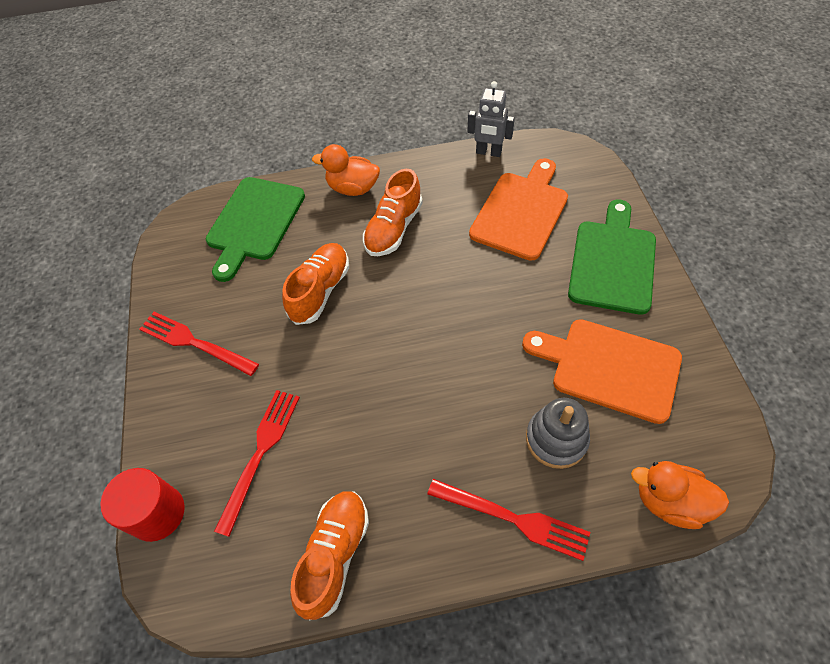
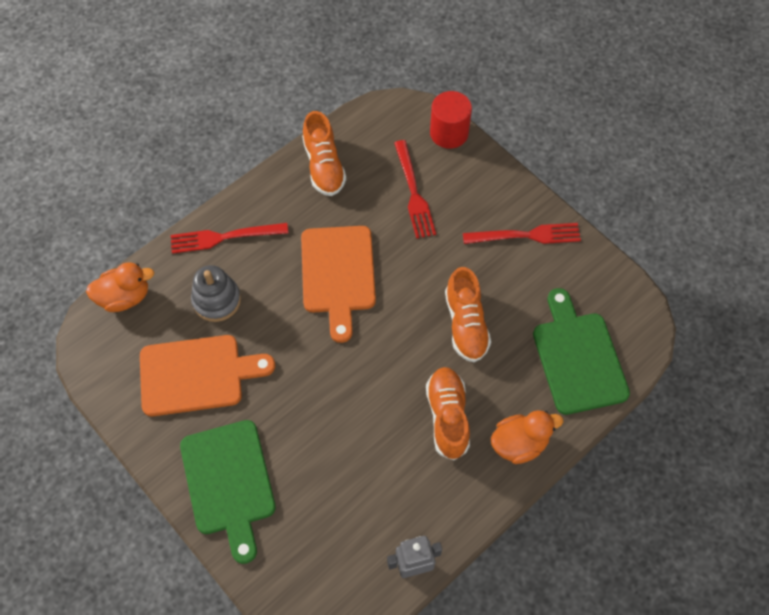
camera: 145 degrees right, 5 degrees up
(521, 212) = (339, 500): orange cutting board -> orange cutting board (338, 274)

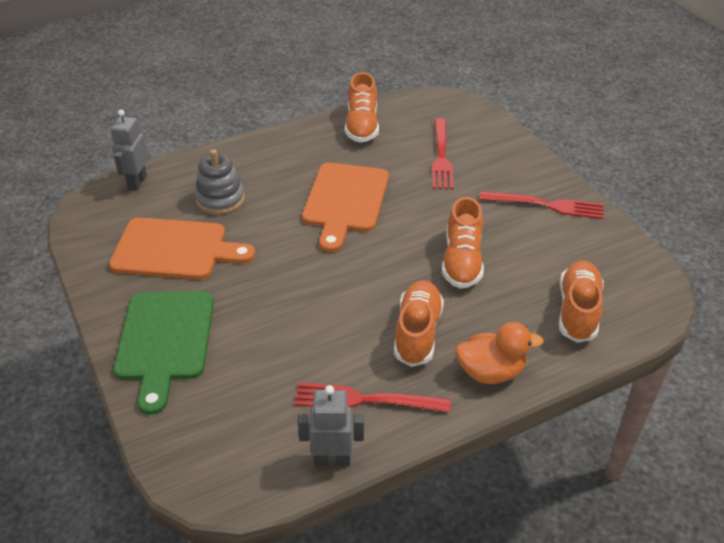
camera: 15 degrees right, 20 degrees down
(125, 297) = (137, 182): orange duck -> grey robot
(224, 237) = (247, 157): red fork -> red fork (365, 400)
(449, 133) = (489, 122): red cylinder -> none
(578, 358) = (577, 311): green cutting board -> orange shoe

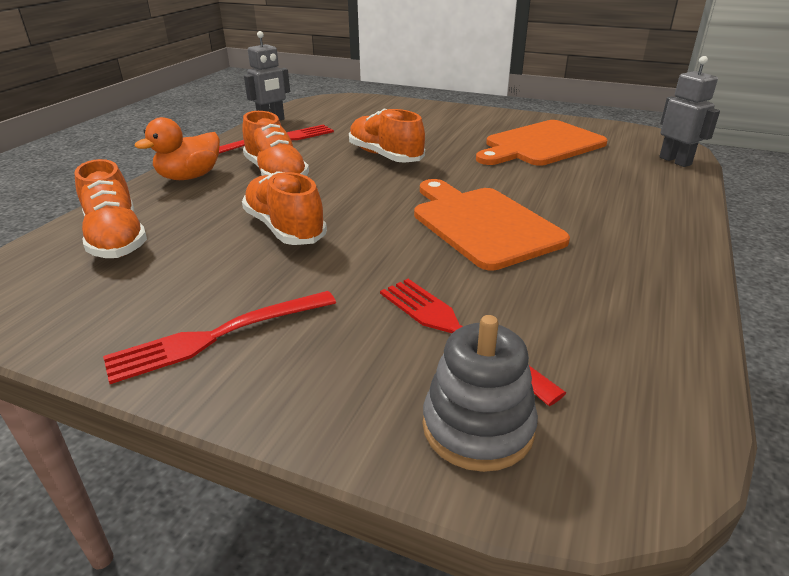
camera: 140 degrees right, 10 degrees down
(165, 341) = (448, 118): green cutting board -> none
(220, 199) = (589, 178): grey stacking toy -> grey stacking toy (478, 427)
(362, 125) = (641, 319): orange shoe -> orange shoe (385, 156)

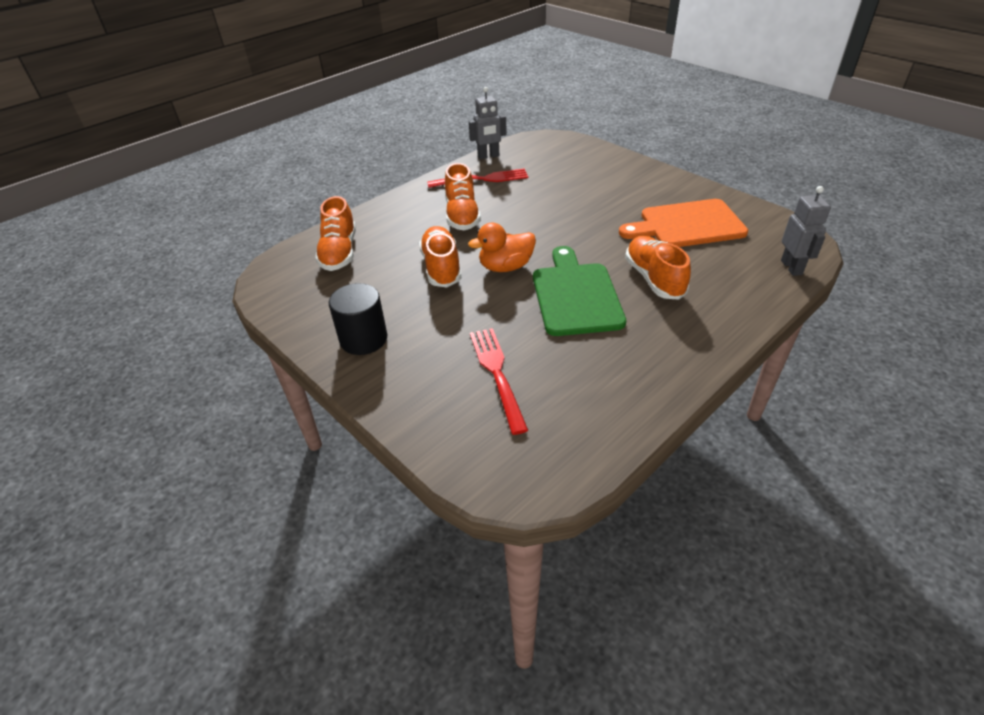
camera: 25 degrees right, 10 degrees up
(190, 177) = (404, 206): orange duck -> orange duck (505, 267)
(216, 337) = (363, 339): red fork -> black cylinder
(385, 156) = (551, 212): orange shoe -> orange shoe (654, 278)
(478, 427) = (466, 434): grey stacking toy -> none
(482, 224) = (575, 295): orange cutting board -> green cutting board

